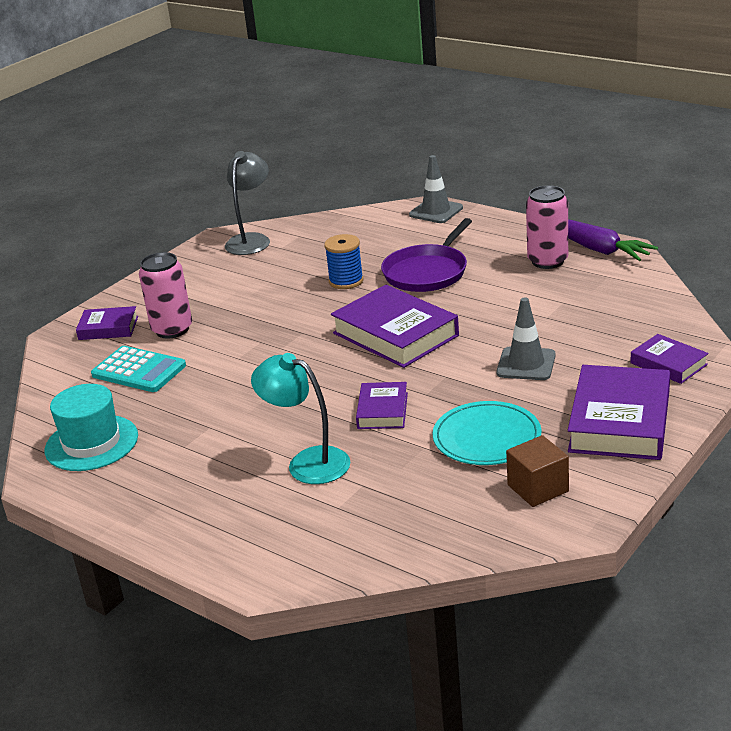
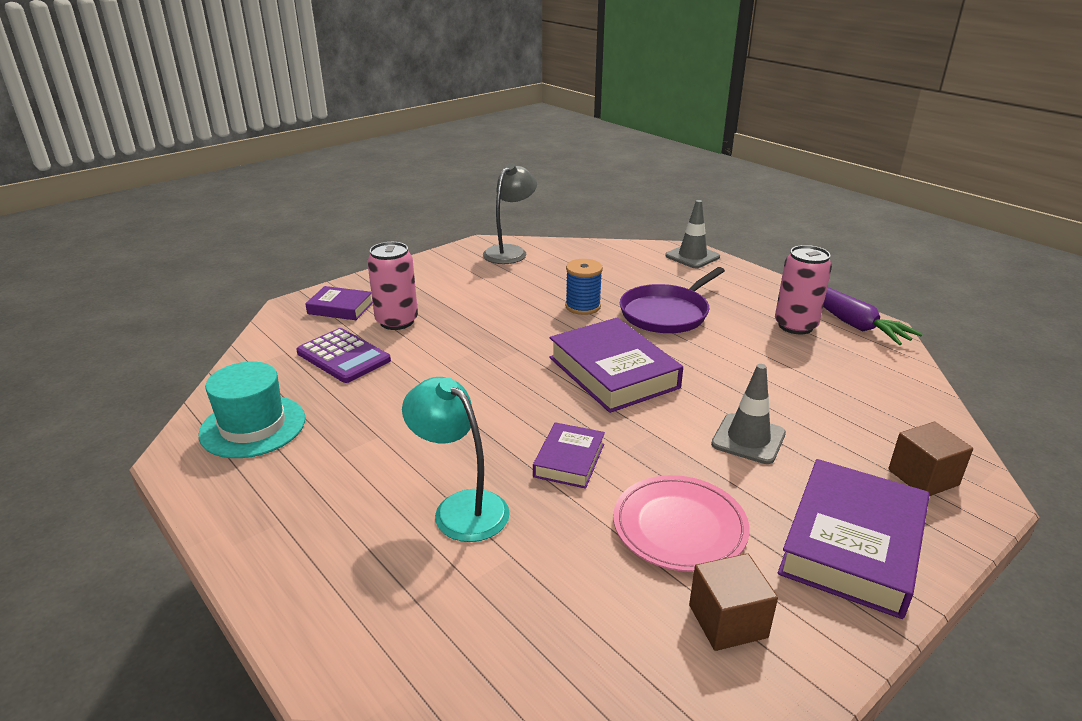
camera: 10 degrees right, 0 degrees up
(139, 370) = (343, 356): turquoise calculator -> purple calculator
(487, 438) = (679, 527): turquoise plate -> pink plate
(668, 364) = (923, 477): purple book -> brown cube

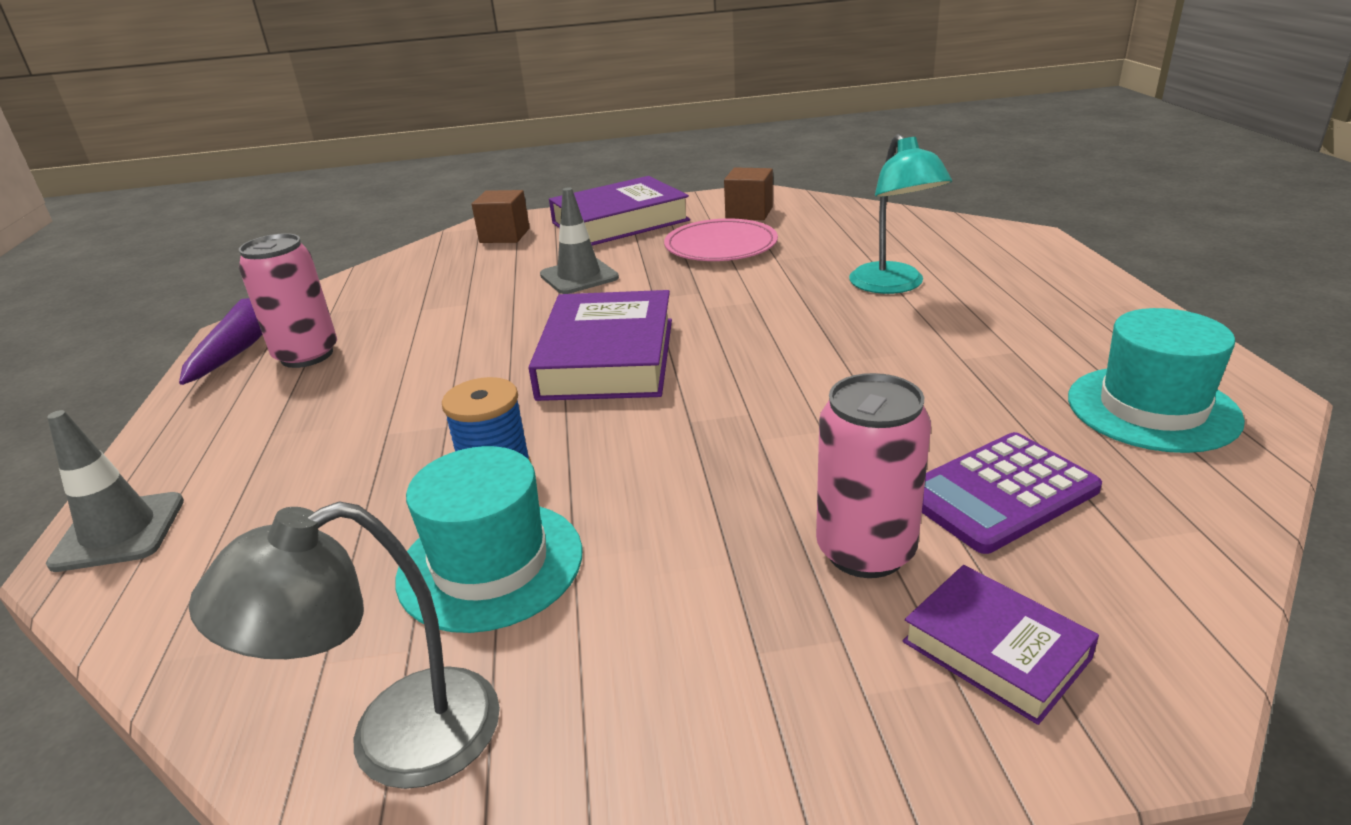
camera: 145 degrees left, 0 degrees up
(343, 356) = (999, 493): purple calculator -> purple calculator turned 105 degrees counterclockwise
(538, 283) = (490, 564): none -> turquoise hat
(569, 460) = (760, 295): purple book -> none
(666, 313) = (405, 419): purple pan -> none

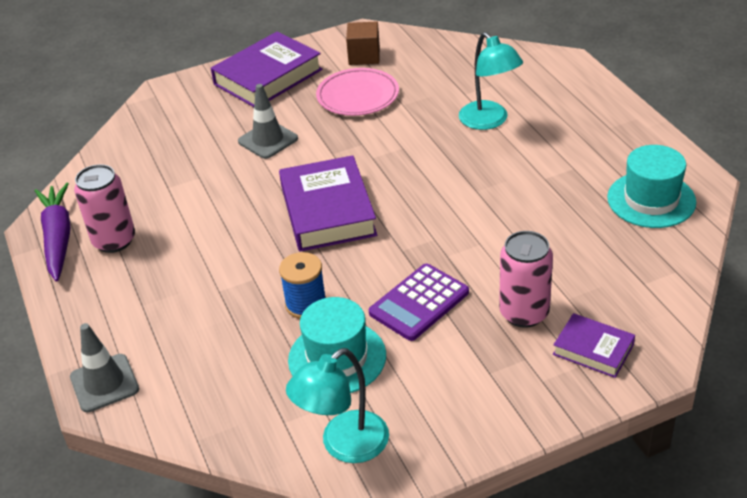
camera: 15 degrees left, 10 degrees up
(394, 739) = (344, 445): grey lamp -> turquoise lamp
(504, 235) = (183, 103): brown cube -> none
(999, 493) = (581, 268): purple calculator -> purple calculator (419, 303)

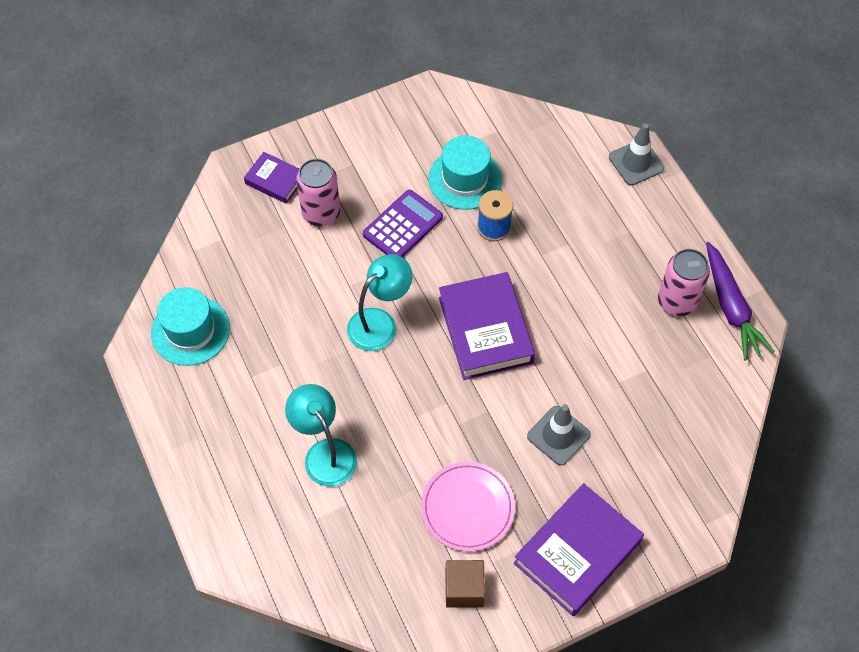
camera: 175 degrees right, 20 degrees up
(344, 445) = (454, 113): turquoise lamp -> turquoise lamp (380, 323)

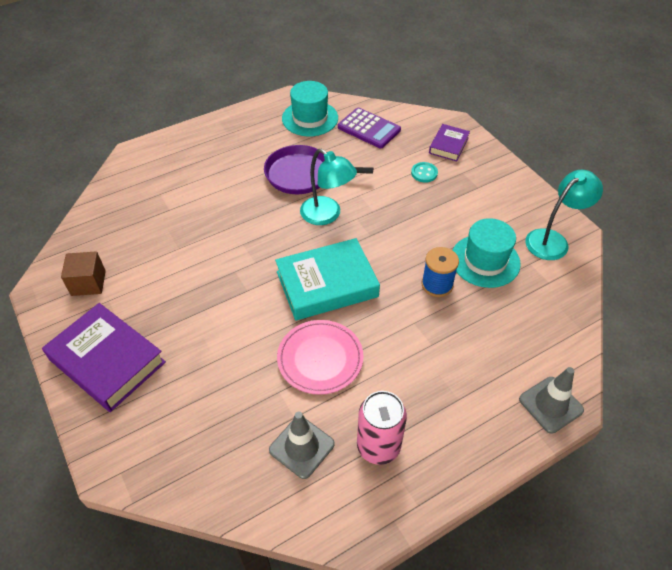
camera: 85 degrees right, 10 degrees down
(304, 345) = (302, 175): none -> purple pan
(321, 213) = (424, 173): pink can -> turquoise button
(325, 453) = (212, 194): turquoise lamp -> turquoise lamp (553, 240)
(403, 226) = (424, 222): purple calculator -> purple calculator (369, 129)
(467, 508) = (158, 281): pink plate -> pink plate (320, 358)
(485, 330) = (327, 284): purple book -> turquoise book
(558, 435) = (222, 343): grey traffic cone -> grey traffic cone (301, 447)
(731, 307) = (379, 505): purple carrot -> none

